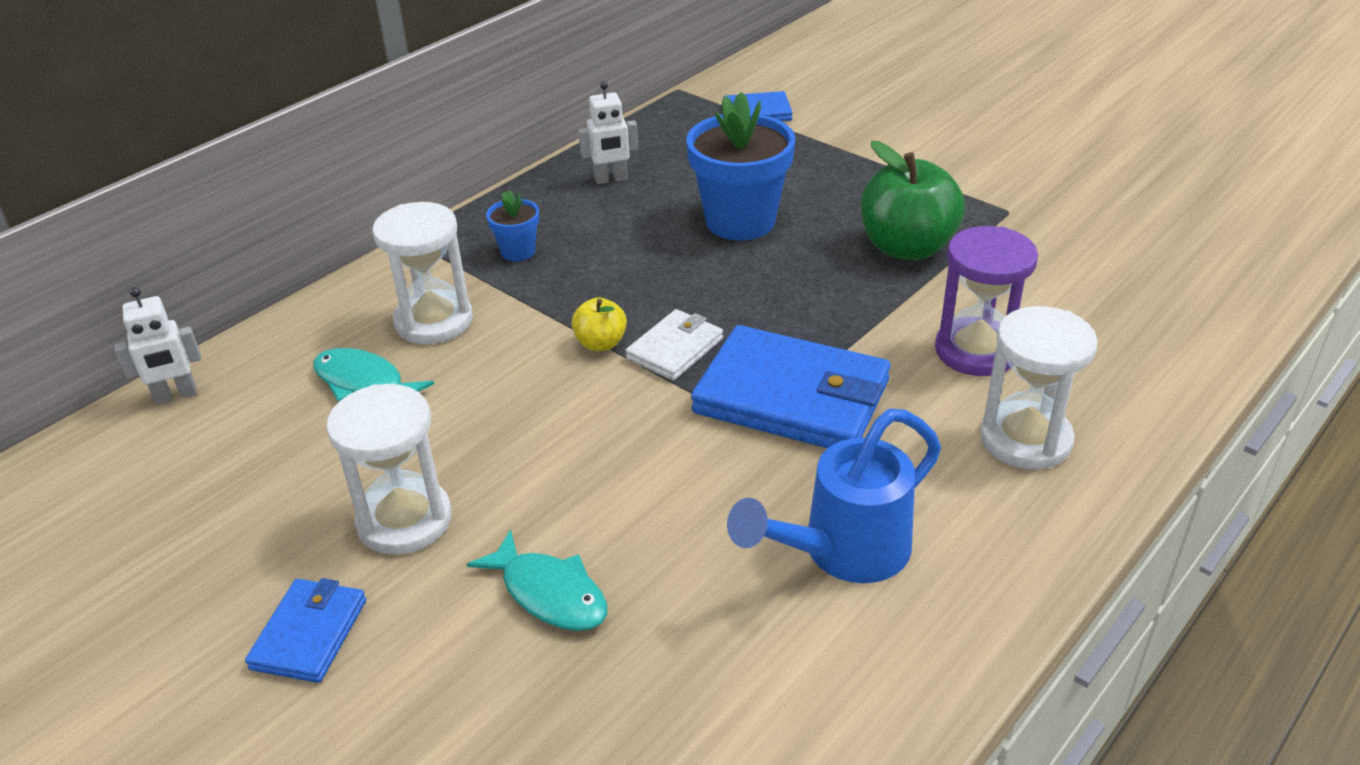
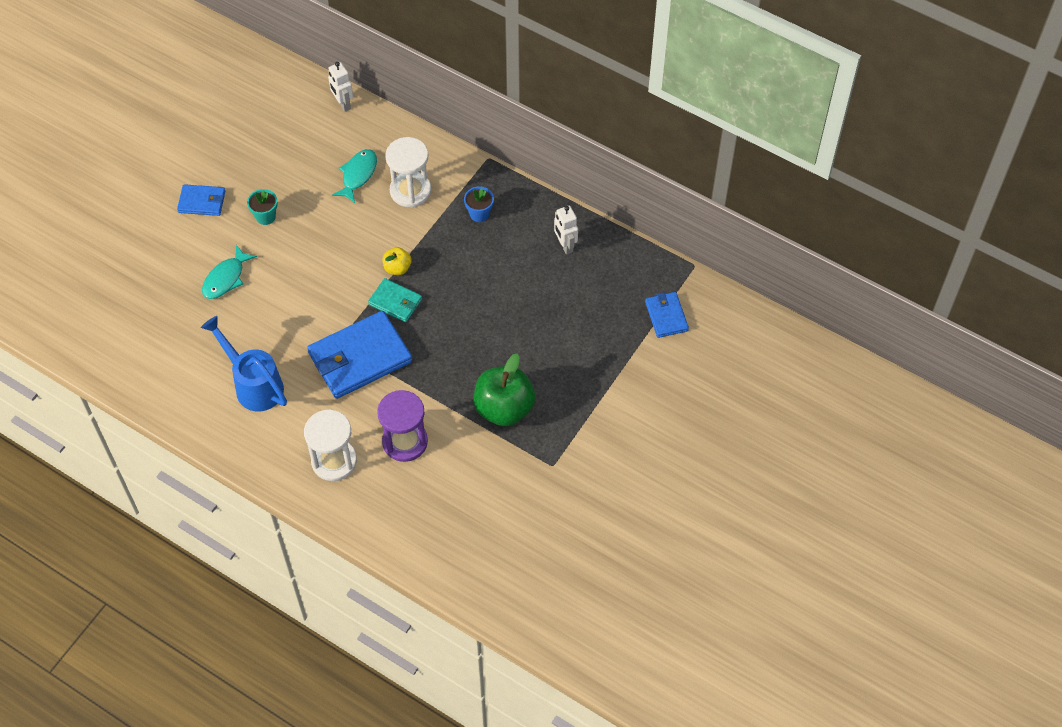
camera: 80 degrees right, 20 degrees up
(404, 520) = (265, 216): white hourglass -> turquoise flower pot
(675, 349) = (395, 302): white wallet -> turquoise wallet
(740, 221) = (524, 319): blue flower pot -> none
(792, 397) = (360, 358): blue wallet -> blue wallet turned 45 degrees clockwise

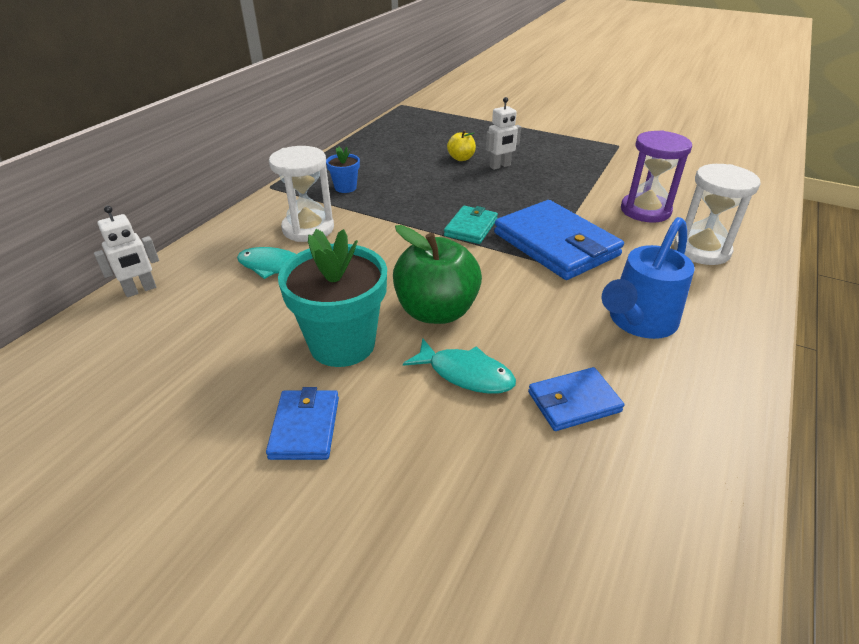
camera: 95 degrees left, 20 degrees down
(265, 216) = (342, 344): turquoise flower pot -> turquoise flower pot, size x2.07
(397, 268) = (423, 229): yellow apple -> yellow apple (461, 158)
(504, 408) = (575, 166): green apple -> green apple (436, 311)
(565, 246) = (385, 148): white robot -> white robot (500, 166)
(666, 316) = (452, 112): blue wallet -> blue wallet (573, 402)

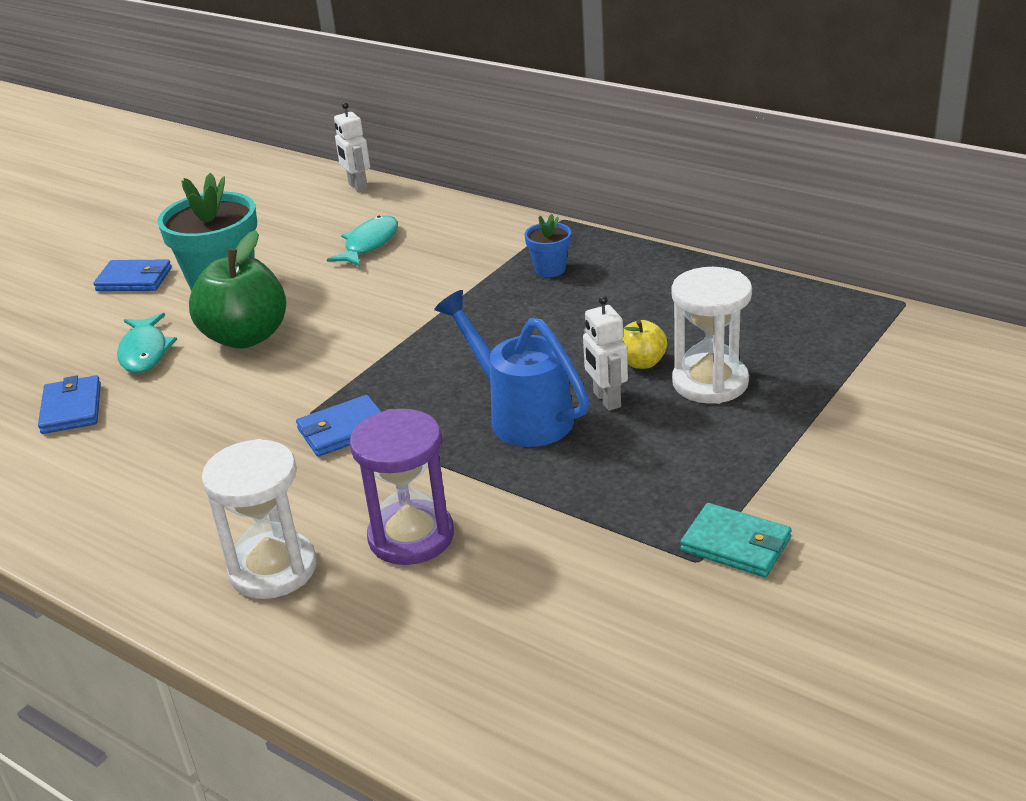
camera: 100 degrees right, 5 degrees down
(308, 228) = (445, 254): white hourglass -> white hourglass (710, 382)
(466, 374) = (145, 352): turquoise fish -> turquoise fish turned 45 degrees counterclockwise
(471, 227) = (411, 364): turquoise wallet -> turquoise wallet (736, 544)
(556, 244) = (343, 430): blue wallet -> blue wallet, size x0.52
(637, 323) = (152, 470): blue watering can -> blue watering can (521, 415)

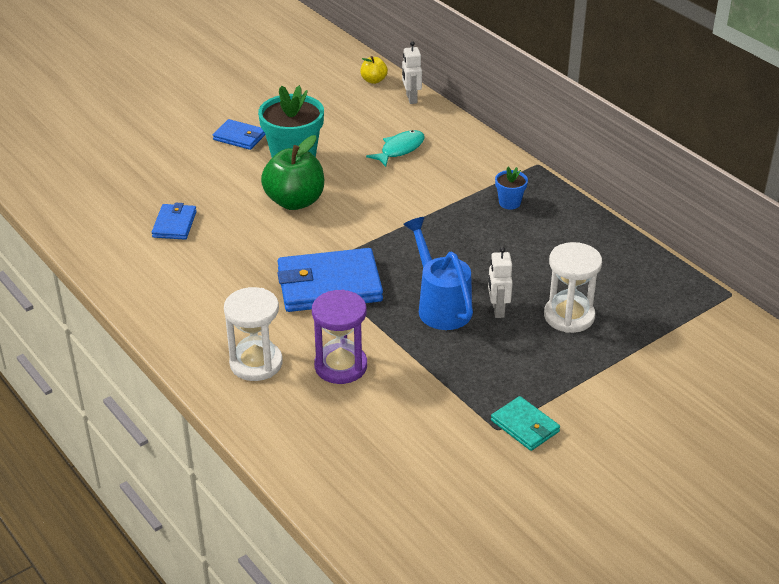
camera: 15 degrees right, 5 degrees up
(145, 352) = (229, 195): turquoise fish -> none
(343, 430) = (329, 285): blue wallet -> blue wallet, size x1.91
(642, 362) = (533, 290): yellow apple -> yellow apple (373, 80)

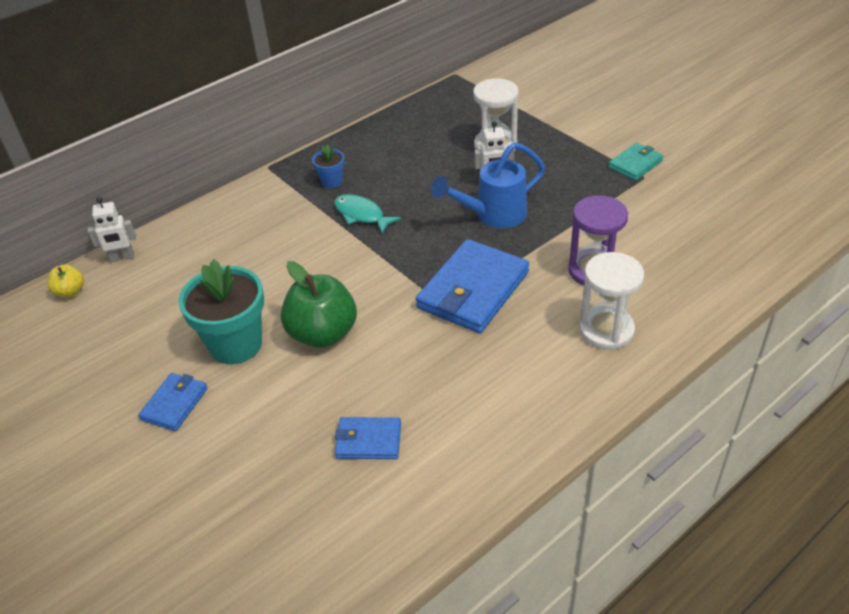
camera: 90 degrees left, 5 degrees up
(329, 285) = (473, 290): blue wallet -> blue wallet turned 45 degrees clockwise
(400, 149) = (227, 259): turquoise fish -> turquoise fish (361, 215)

